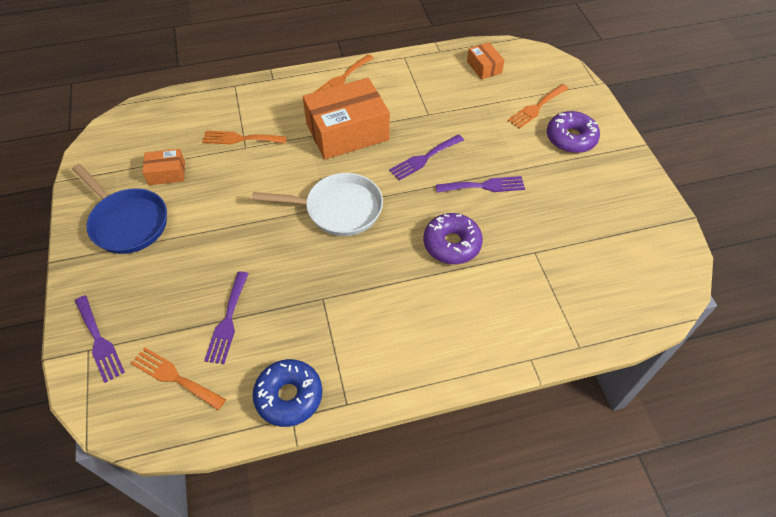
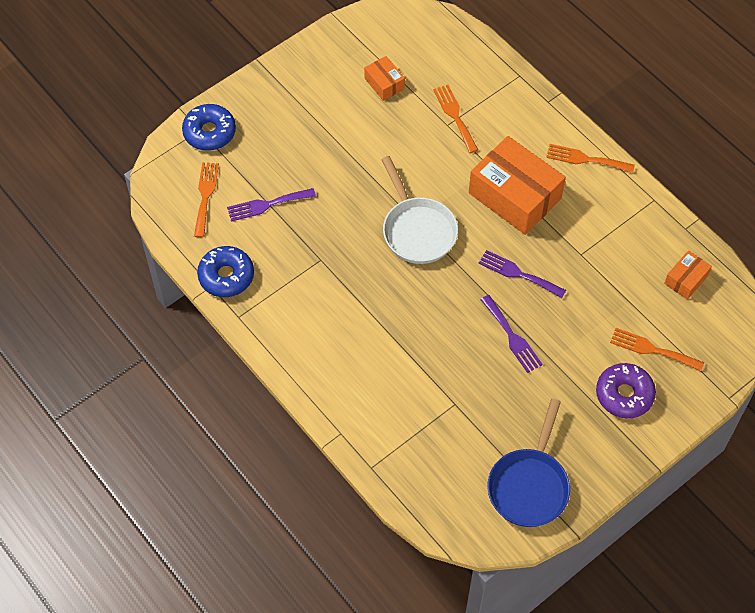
camera: 65 degrees right, 5 degrees up
(99, 341) = (209, 132): purple fork -> blue donut
(127, 222) = (320, 86): blue pan -> blue pan (529, 485)
(452, 244) = (427, 334): purple donut -> none

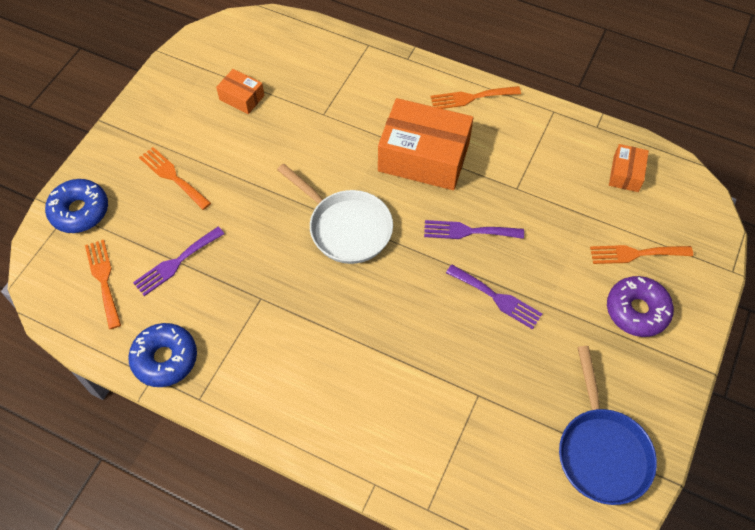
camera: 25 degrees left, 0 degrees up
(455, 116) = (326, 103): orange fork -> orange fork (172, 176)

